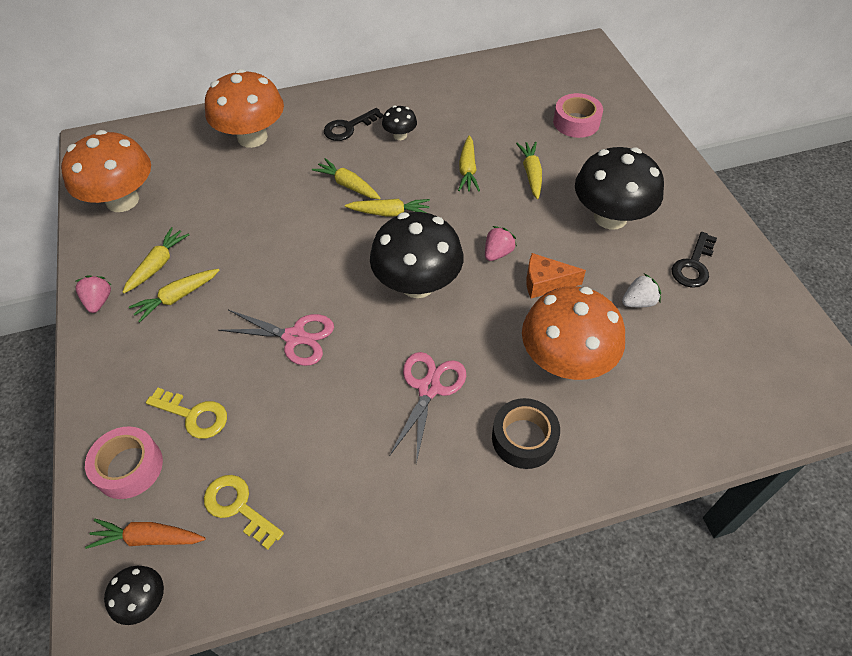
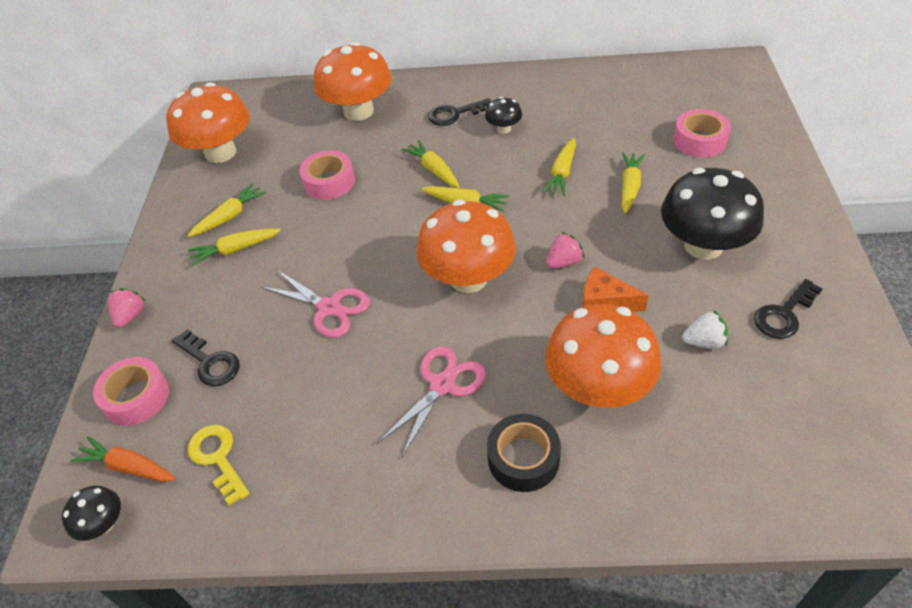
camera: 20 degrees right, 5 degrees down
(99, 301) = (167, 240): pink strawberry -> pink strawberry (130, 316)
(194, 415) = (210, 362): yellow key -> black key
(249, 213) = (329, 182): none -> pink tape
(417, 284) = (468, 278): black mushroom -> orange mushroom

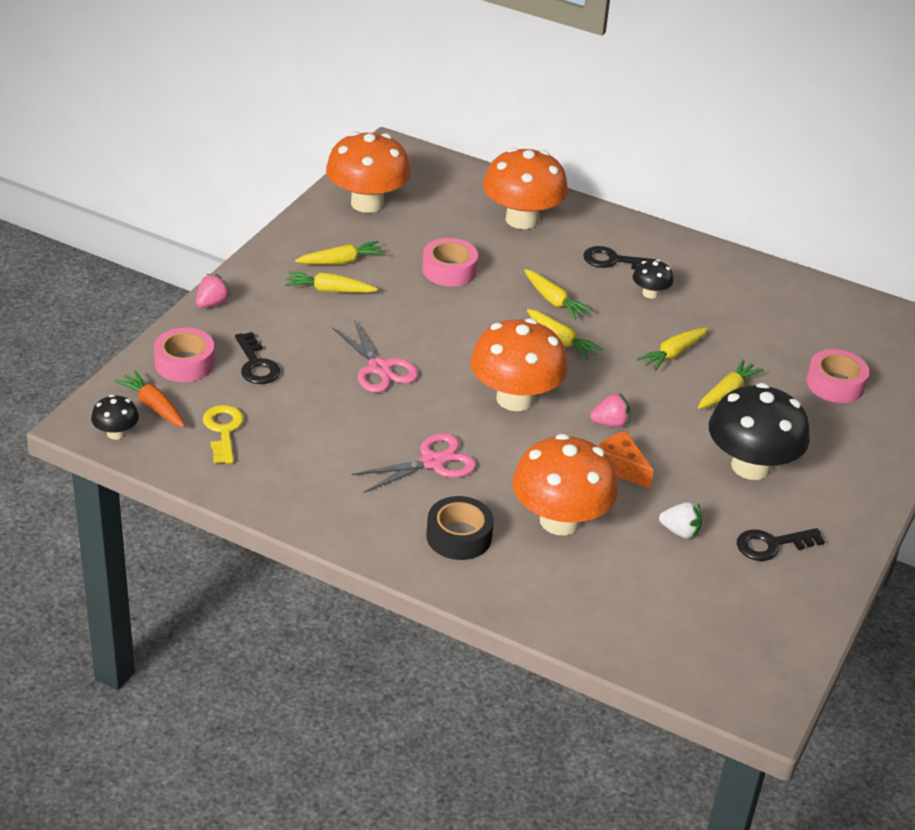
camera: 20 degrees right, 10 degrees down
(434, 170) = (553, 301): yellow carrot -> yellow carrot turned 150 degrees clockwise

